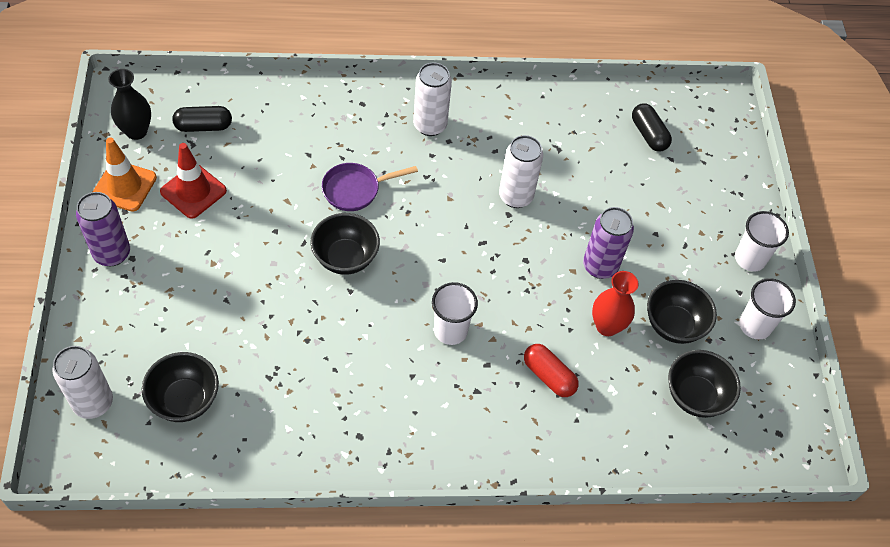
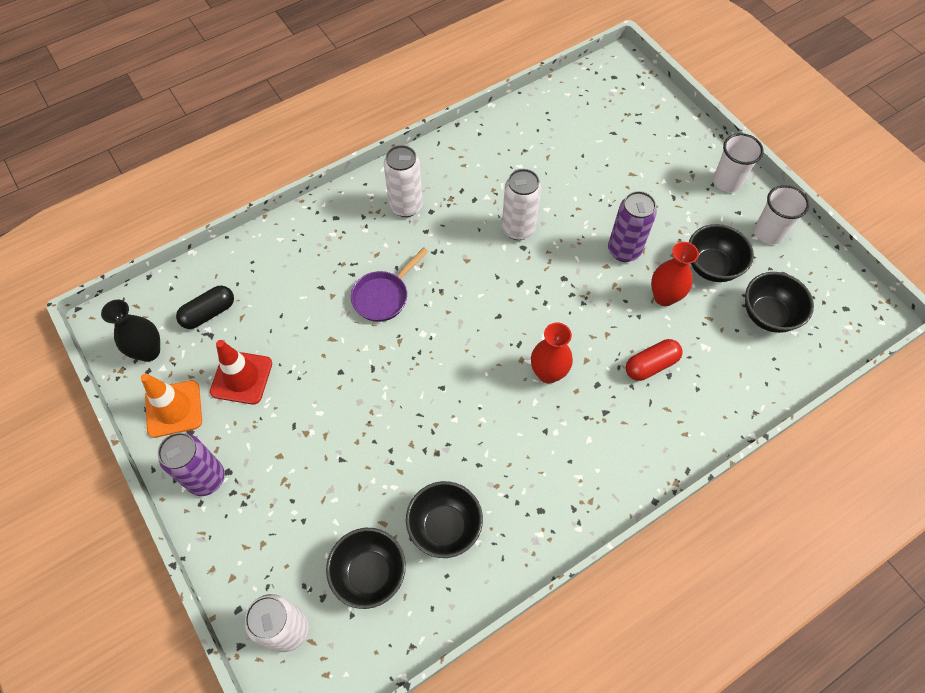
camera: 25 degrees left, 5 degrees up
(345, 258) = (418, 361): black bowl -> black bowl (445, 527)
(450, 330) = (548, 373): white cup -> red vase
(549, 376) = (651, 365): red capsule -> red capsule turned 45 degrees counterclockwise
(648, 134) = (583, 122): black capsule -> none

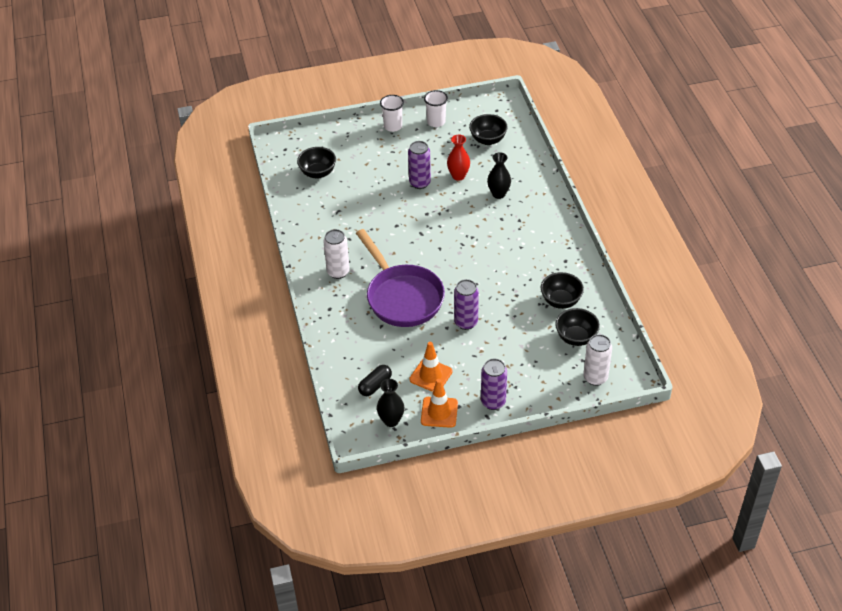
camera: 70 degrees left, 15 degrees down
(209, 313) = (375, 385): black capsule -> black capsule turned 60 degrees clockwise
(241, 377) = (431, 375): red traffic cone -> orange traffic cone
(357, 395) = (466, 322): none -> purple can
(383, 296) = (402, 297): purple pan -> purple pan, size x2.09
(518, 229) = (382, 224): white can -> none
(548, 373) = (486, 236): red vase -> none
(651, 365) = (498, 194): red capsule -> black vase
(711, 267) = (447, 151): black bowl -> black bowl (318, 173)

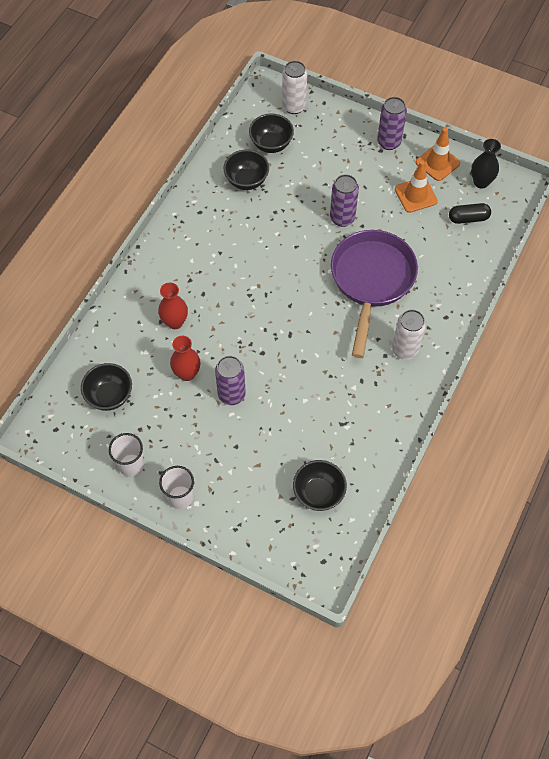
camera: 140 degrees left, 15 degrees up
(498, 194) = (175, 322): black vase -> red vase

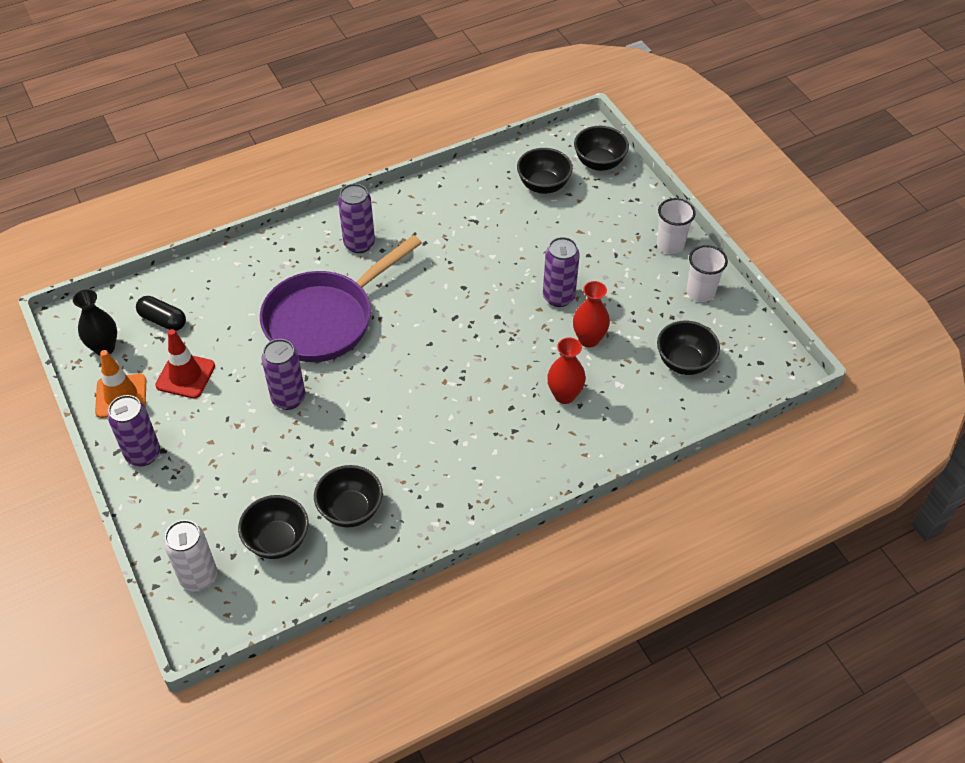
camera: 145 degrees left, 10 degrees down
(292, 549) = (599, 163): none -> black bowl
(405, 350) = (359, 244): white can -> purple can
(415, 195) = (185, 375): orange traffic cone -> red traffic cone

